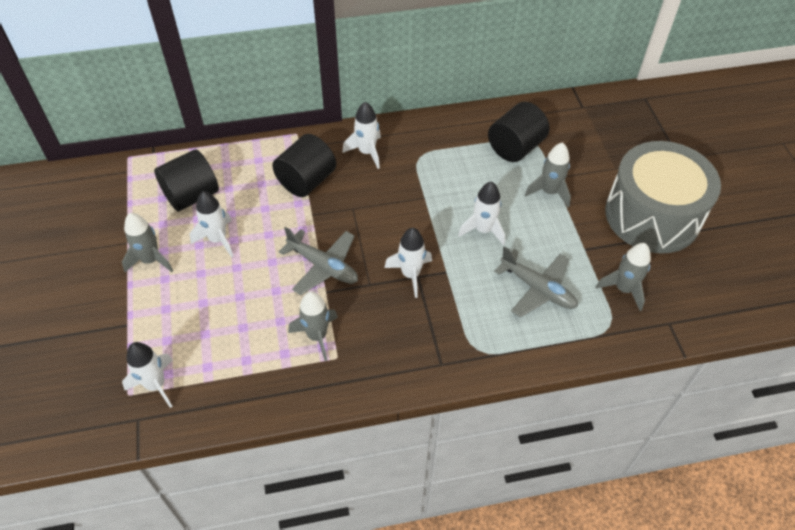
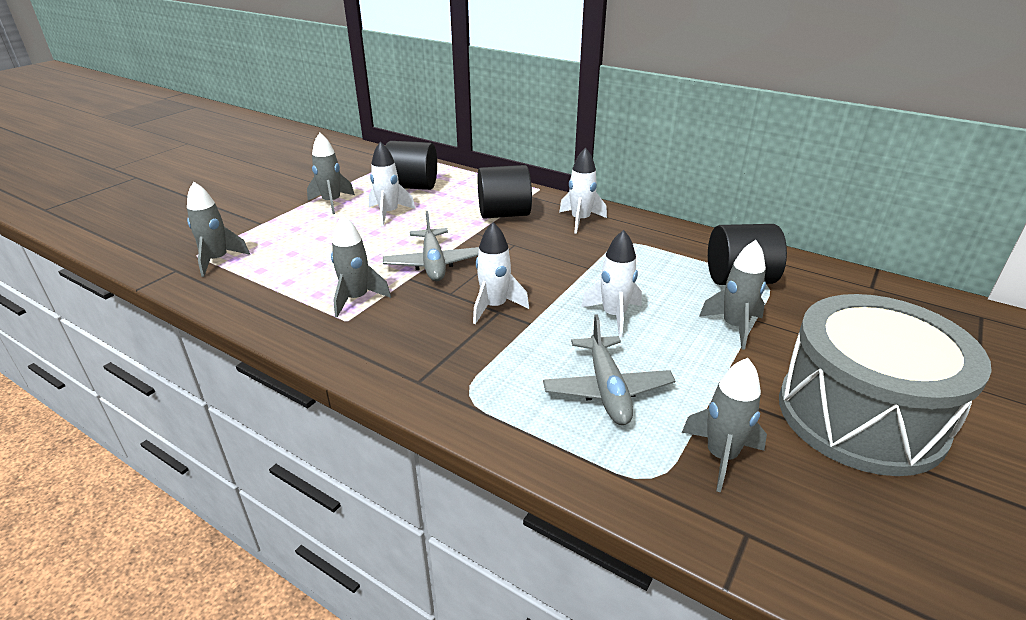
camera: 45 degrees right, 20 degrees down
(156, 385) = (217, 260): white rocket -> grey rocket

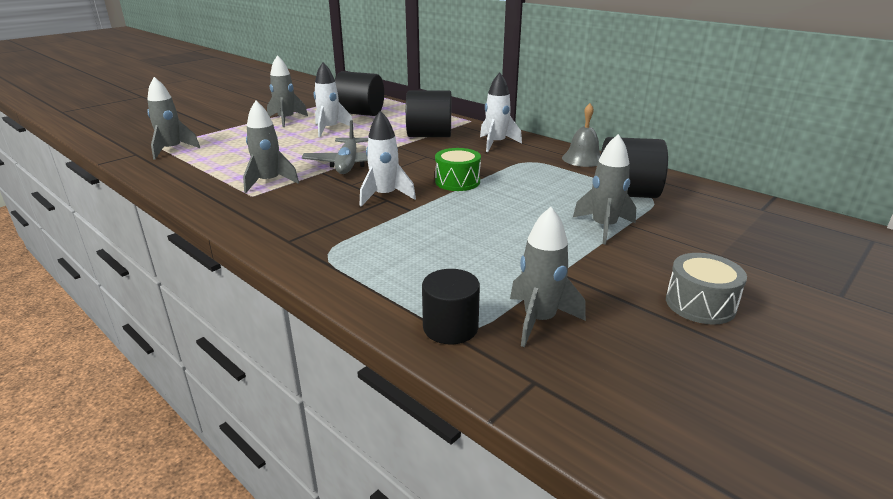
camera: 10 degrees right, 5 degrees down
(562, 278) = (457, 182): none -> green drum
(607, 389) = (455, 261): grey plane -> none
(614, 316) = (491, 210): white rocket -> none
(639, 477) = (450, 327): none -> black cylinder
(677, 234) = (582, 159): none -> grey bell
(860, 415) = (700, 304): grey drum -> grey drum, size x0.42

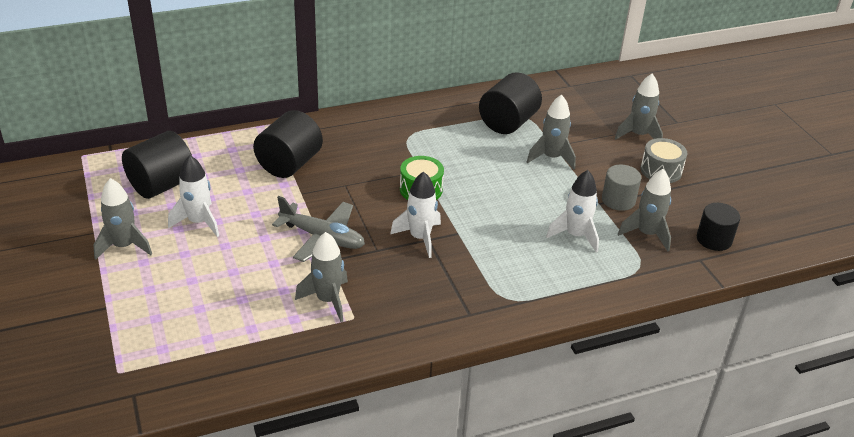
camera: 65 degrees left, 10 degrees up
(172, 150) = (150, 360): grey rocket -> grey rocket (638, 135)
(450, 327) = (636, 271): black cylinder -> black cylinder (714, 239)
(496, 144) = (351, 136): white rocket -> white rocket (575, 235)
(582, 159) = (426, 109): grey bell -> none
(584, 284) = (618, 200): none -> grey cylinder

